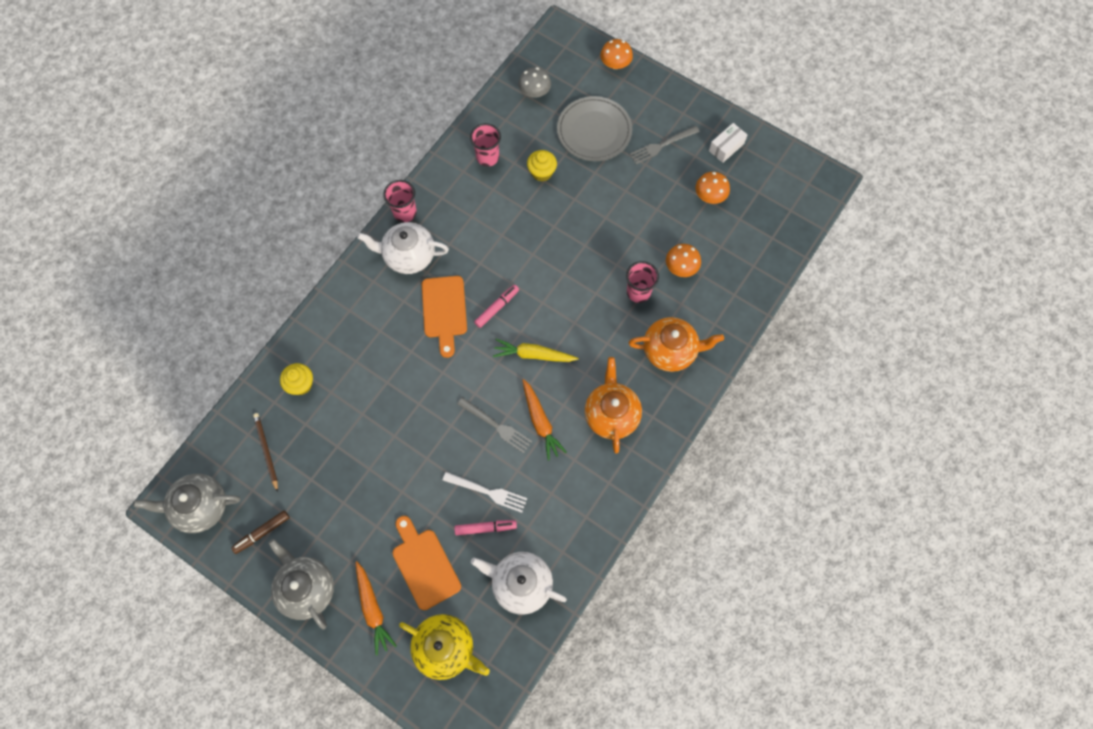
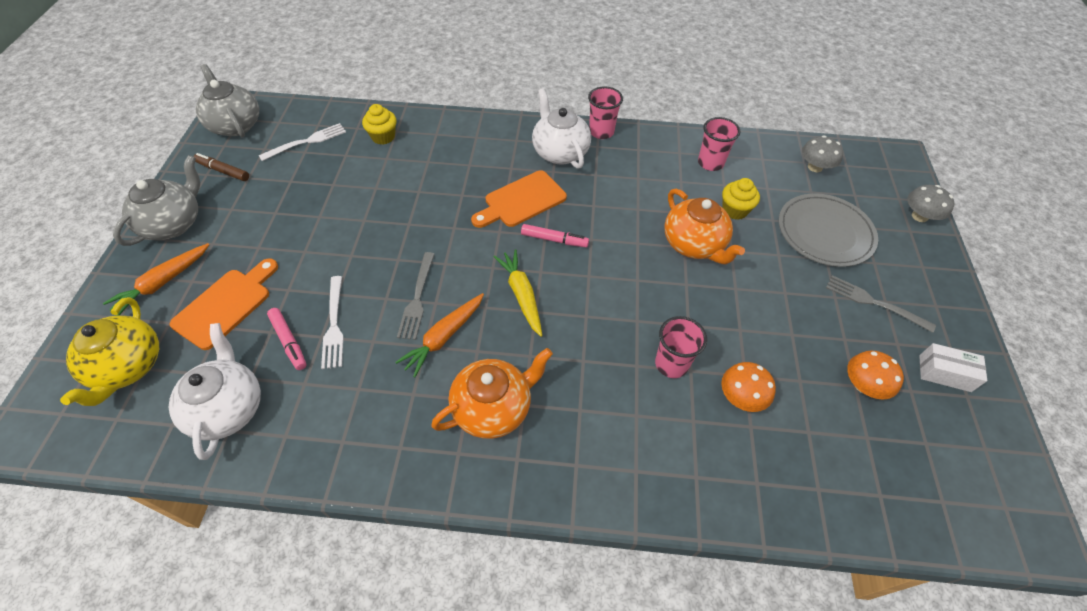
camera: 60 degrees right, 15 degrees down
(266, 451) = (306, 142): brown pencil -> white fork
(615, 64) = (919, 216): orange mushroom -> grey mushroom
(670, 350) = (620, 437): orange teapot -> orange teapot (694, 244)

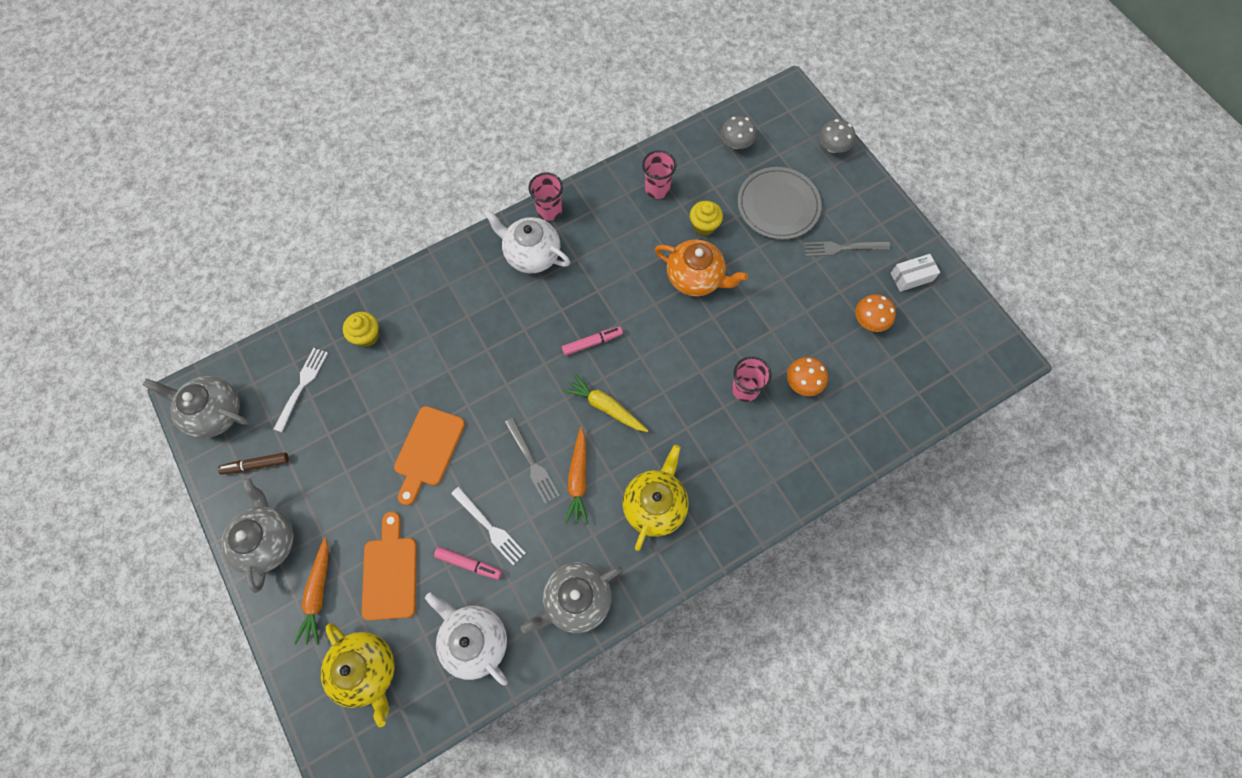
camera: 35 degrees left, 15 degrees up
(344, 440) = (576, 599): none -> grey teapot
(493, 408) = (655, 505): orange teapot -> yellow teapot
(521, 201) = (539, 323): orange cutting board -> orange cutting board (428, 450)

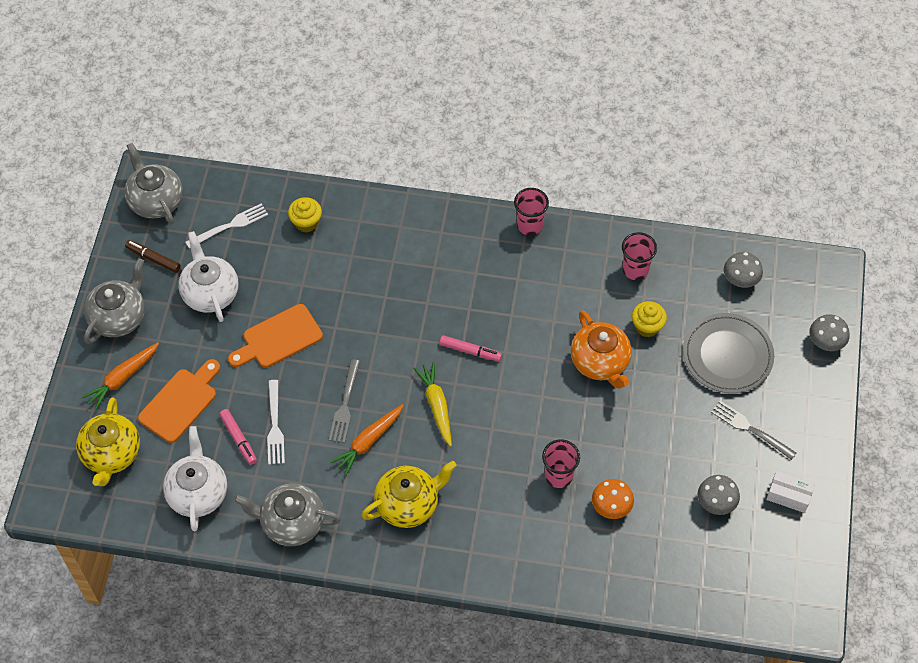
camera: 40 degrees right, 10 degrees down
(532, 254) = (484, 249): white teapot -> white teapot (210, 293)
(869, 320) = (716, 502): orange mushroom -> grey mushroom

